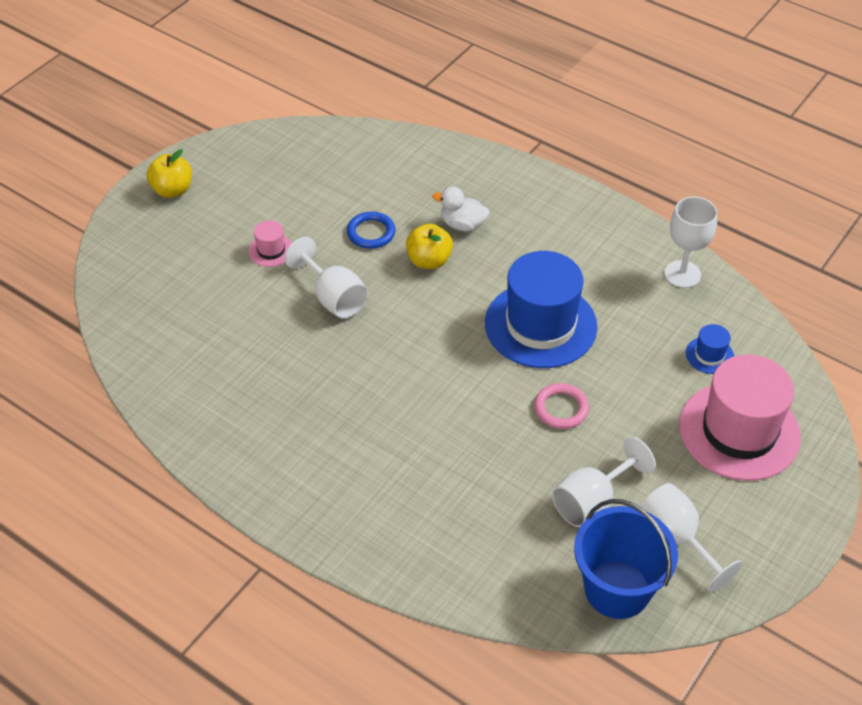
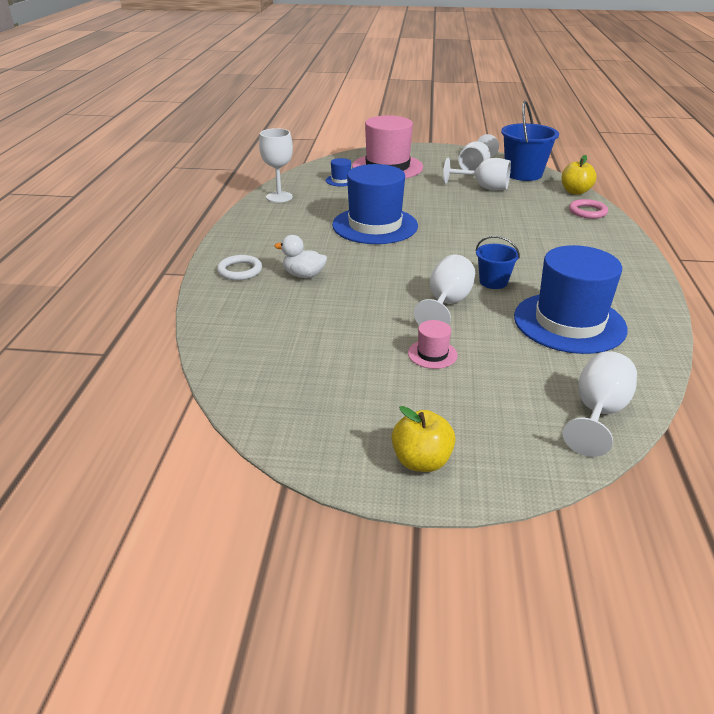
camera: 120 degrees left, 15 degrees down
(126, 302) = (598, 413): none -> white goblet
(235, 365) = (569, 322): none -> blue hat
(343, 354) = (493, 282): none -> blue bucket
(371, 233) = (355, 311): blue ring -> none
(429, 261) = (359, 277): yellow apple -> yellow apple (575, 192)
(462, 225) = (303, 275): white duck -> white duck turned 120 degrees clockwise
(504, 186) = (240, 270): none -> white ring
(561, 408) = (434, 206): pink ring -> pink ring (587, 212)

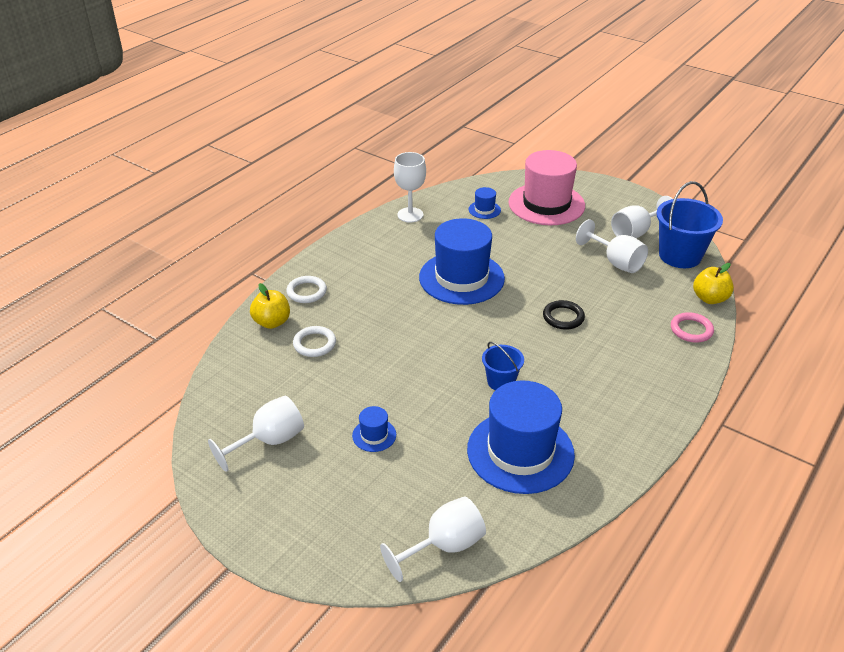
camera: 30 degrees right, 5 degrees up
(292, 305) = (314, 344): none -> white ring
(303, 275) = (350, 315): white duck -> none
(421, 461) = (275, 523): yellow apple -> yellow apple (272, 322)
(432, 354) = (374, 435): pink hat -> blue hat
(446, 304) = (435, 390): white goblet -> white goblet (269, 441)
(488, 228) = (563, 317): none -> black ring

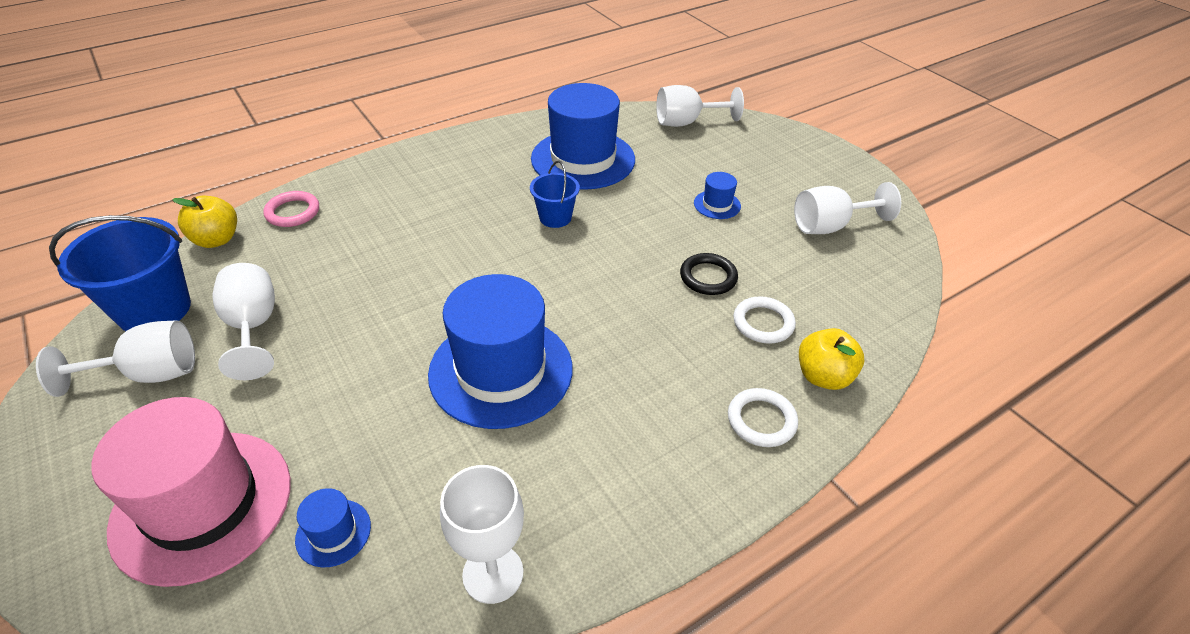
camera: 160 degrees left, 5 degrees up
(563, 317) = (417, 267): black ring -> black ring (708, 277)

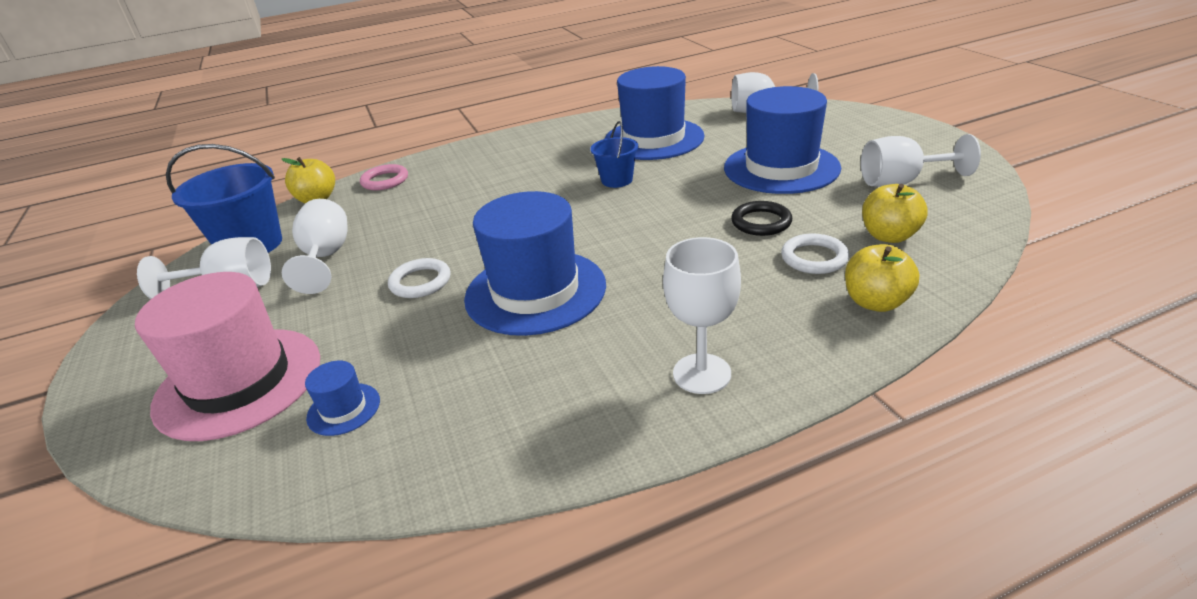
camera: 15 degrees right, 10 degrees down
(493, 573) = (483, 451): white goblet -> white goblet (702, 373)
(717, 204) = (781, 168): blue hat -> blue hat, size x2.38
(761, 420) = (798, 337): white ring -> white ring (420, 282)
(826, 295) = (889, 236): none -> yellow apple

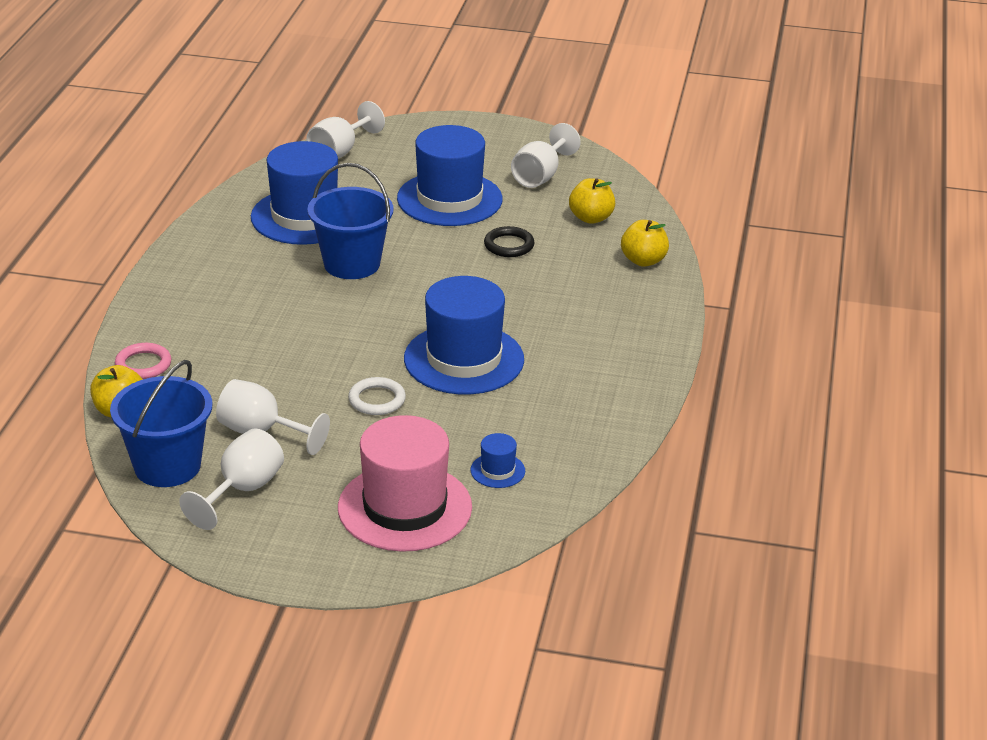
camera: 60 degrees left, 0 degrees up
(617, 180) = (352, 264): blue bucket -> blue bucket, size x1.79
(702, 373) = (629, 341): white goblet -> none
(814, 258) = (576, 252): white ring -> none

